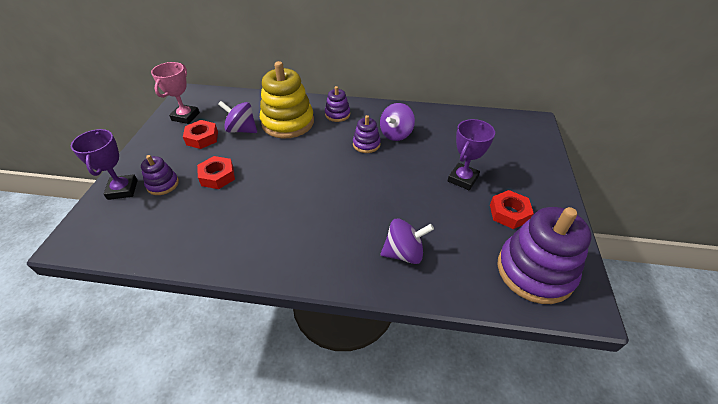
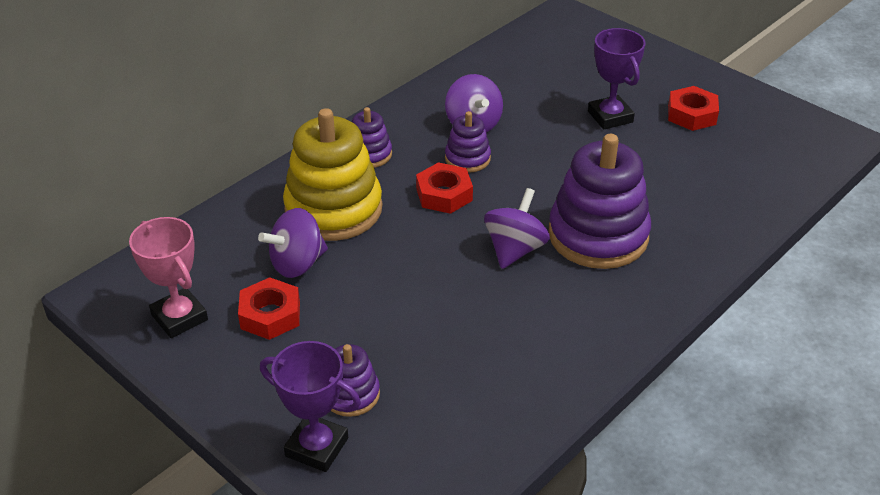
camera: 55 degrees left, 5 degrees down
(217, 176) = (392, 326): red nut -> red nut (444, 194)
(404, 253) = (687, 216): purple spinning top -> purple spinning top (515, 249)
(535, 271) = (780, 142): purple stacking toy -> purple stacking toy (598, 235)

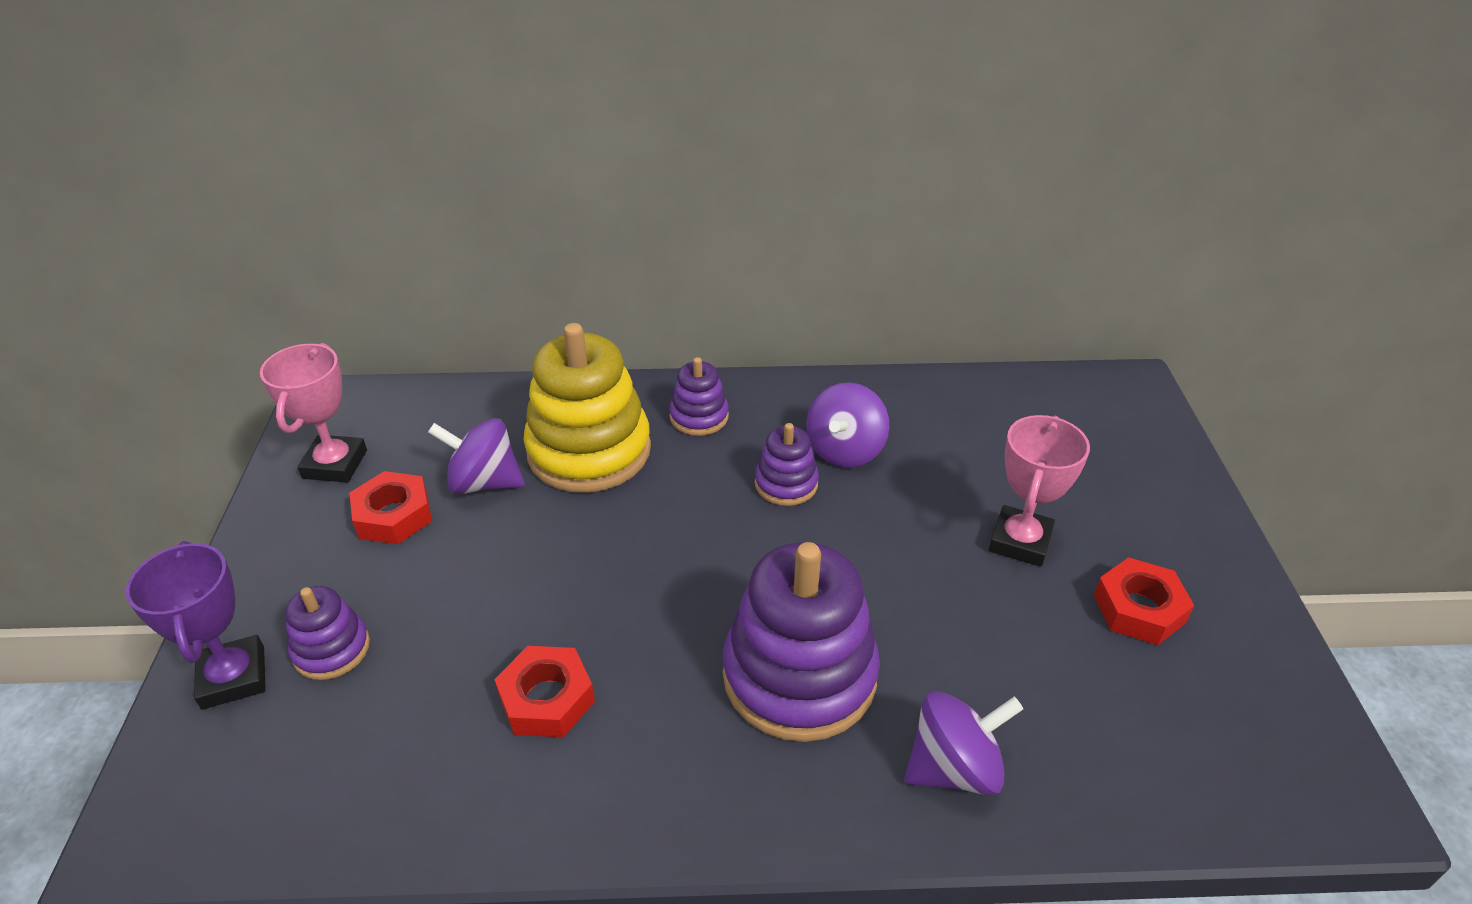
camera: 45 degrees right, 0 degrees up
(444, 194) = (707, 506): red nut -> red nut (547, 699)
(515, 249) = (688, 621): purple spinning top -> purple spinning top (954, 767)
(610, 117) = (1020, 541): purple trophy -> pink trophy

